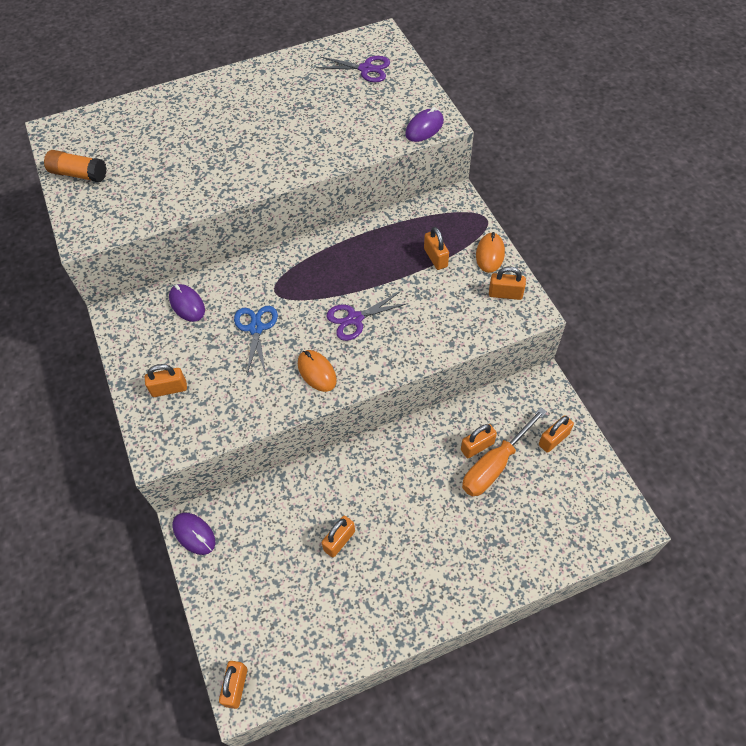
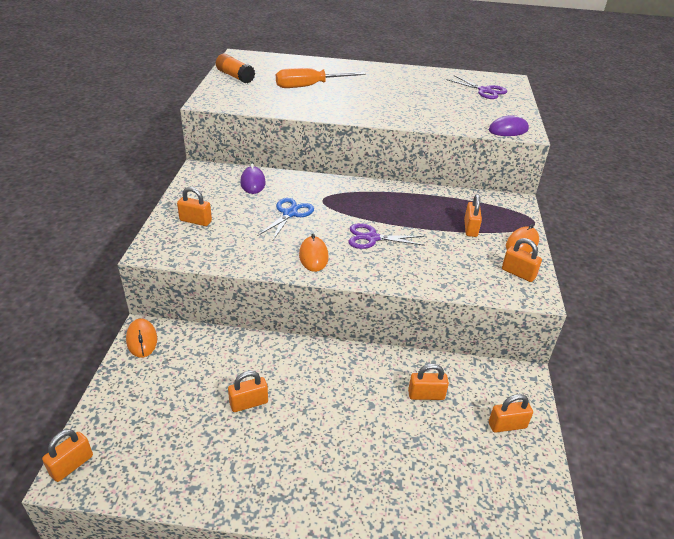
camera: 25 degrees right, 20 degrees down
(194, 534) = (142, 340): purple mouse -> orange mouse
(495, 465) = (433, 417): orange screwdriver -> orange screwdriver (309, 86)

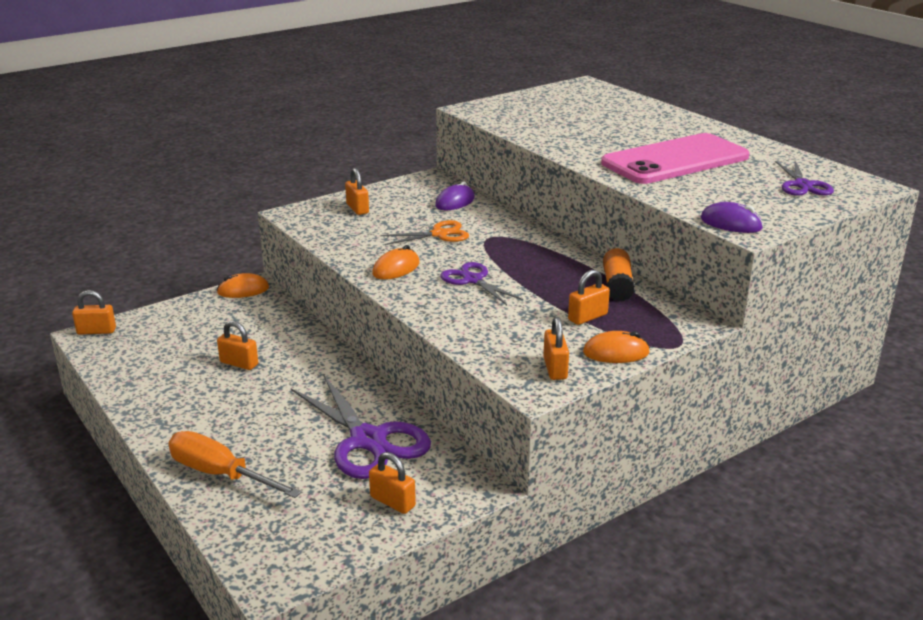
camera: 50 degrees right, 10 degrees down
(142, 340) = (243, 290): orange mouse -> orange mouse turned 45 degrees clockwise
(235, 76) = (539, 98): orange glue stick -> orange glue stick (617, 286)
(290, 214) = (439, 234): blue scissors -> orange scissors
(309, 86) = (594, 124): orange screwdriver -> orange screwdriver (220, 474)
(402, 97) = (675, 160): none -> pink phone
(426, 395) = (368, 440): orange padlock -> purple scissors

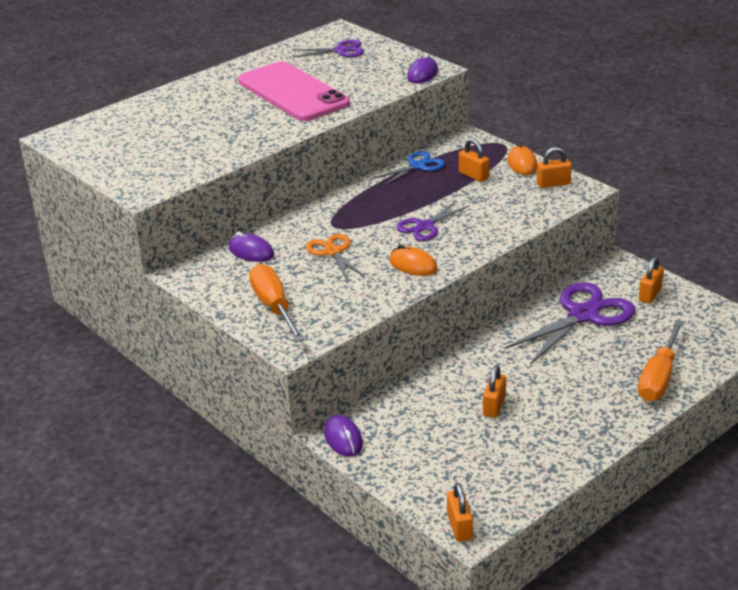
camera: 95 degrees left, 5 degrees up
(243, 290) = (343, 439): orange mouse -> purple mouse
(357, 208) = (274, 307): orange padlock -> orange screwdriver
(617, 286) = (417, 166): orange glue stick -> blue scissors

